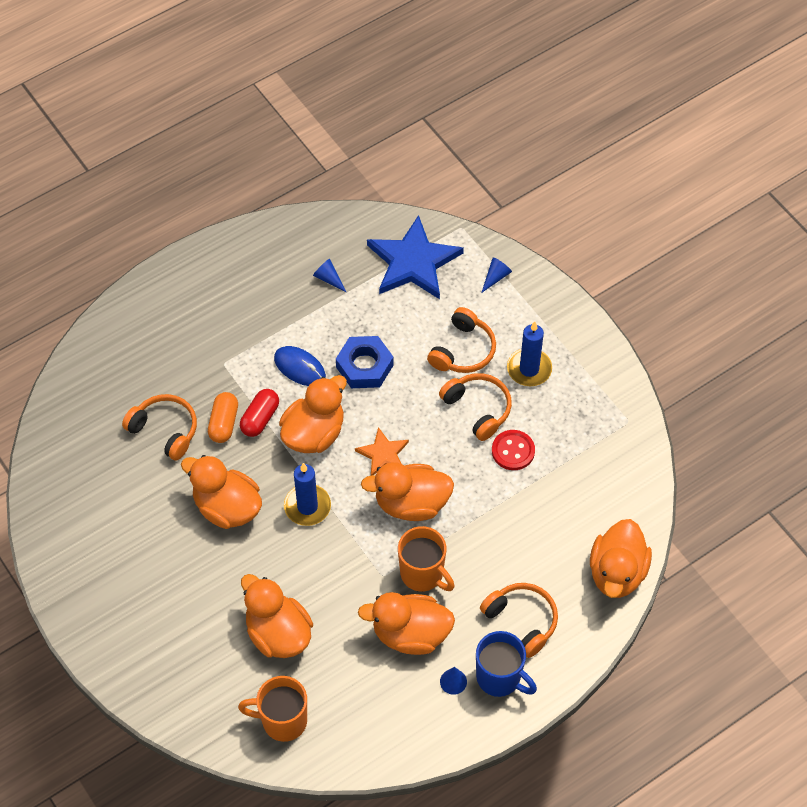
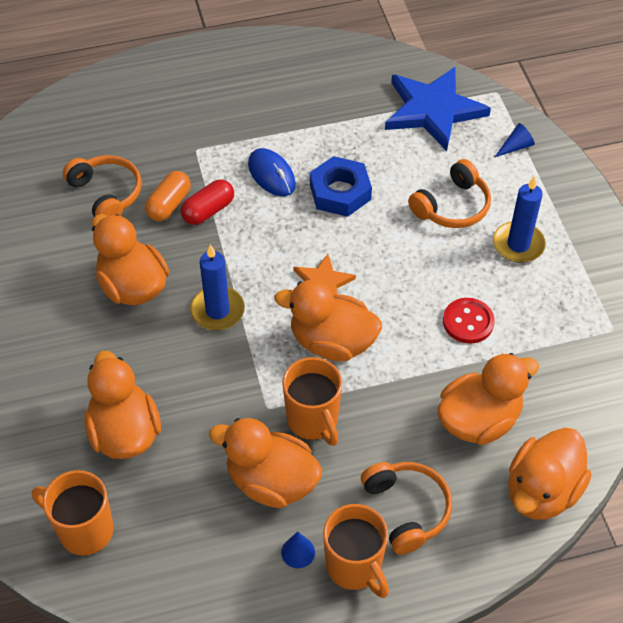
camera: 20 degrees right, 5 degrees down
(314, 433) = (257, 241): orange duck -> orange duck (479, 420)
(328, 278) = (338, 102): blue cone -> none
(478, 409) = (445, 268): orange headphones -> none
(500, 678) = (354, 567): blue mug -> orange mug

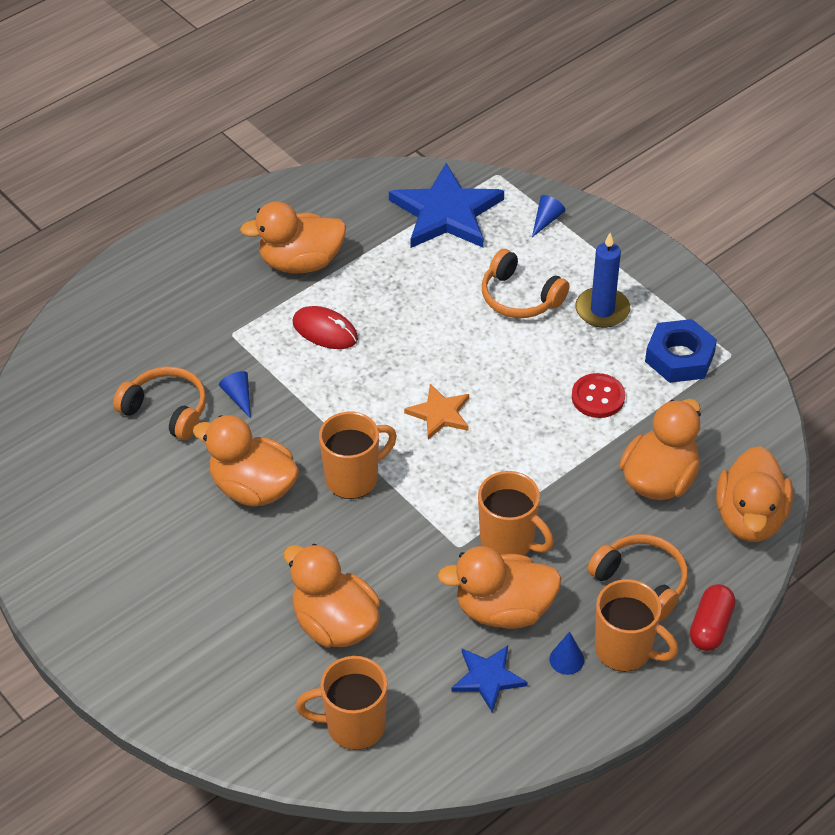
camera: 25 degrees left, 5 degrees down
(169, 204) = (239, 397): orange capsule -> blue cone
(208, 210) = (283, 388): red capsule -> red capsule (710, 626)
(217, 311) = (353, 478): blue candle -> orange mug
(220, 538) = (488, 678): none -> blue star
(271, 175) = (325, 331): blue mouse -> red mouse
(332, 342) = (482, 464): orange duck -> orange duck (301, 262)
(340, 192) = (403, 323): blue nut -> blue nut (679, 357)
(452, 206) = (520, 297): orange headphones -> orange headphones turned 105 degrees clockwise

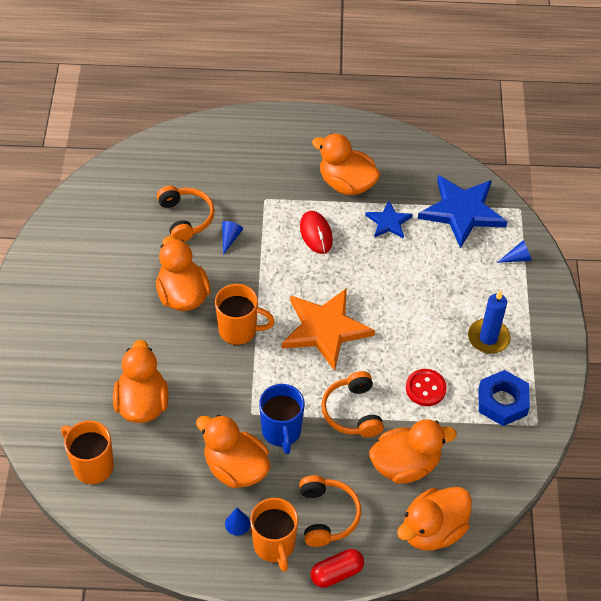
camera: 40 degrees right, 5 degrees up
(440, 413) = (325, 329): orange star -> orange star, size x1.88
(488, 678) = (185, 498): blue star -> blue star (388, 222)
(509, 541) = (281, 432): orange mug -> blue mug
(520, 297) = (448, 294): orange headphones -> orange headphones (352, 412)

